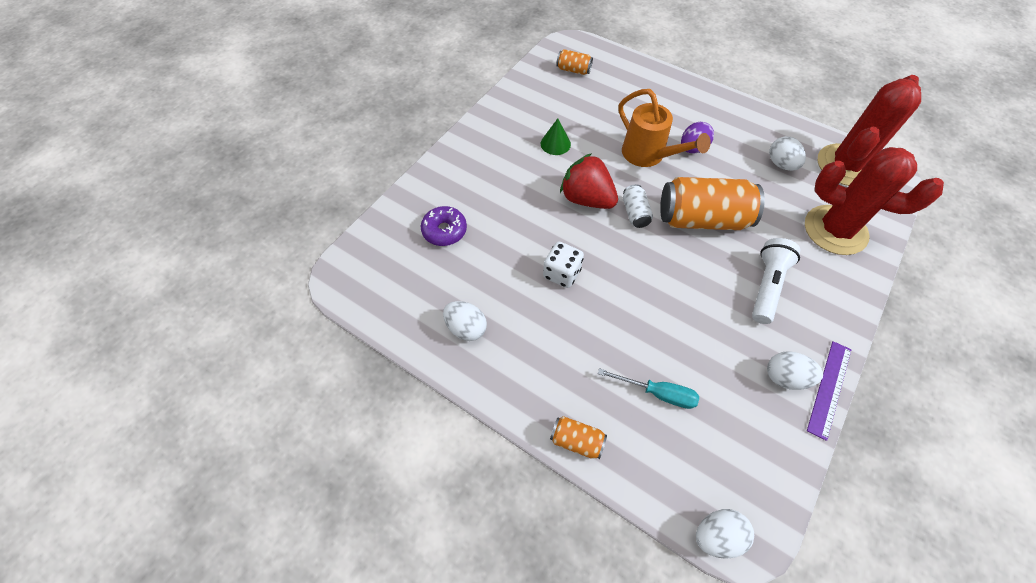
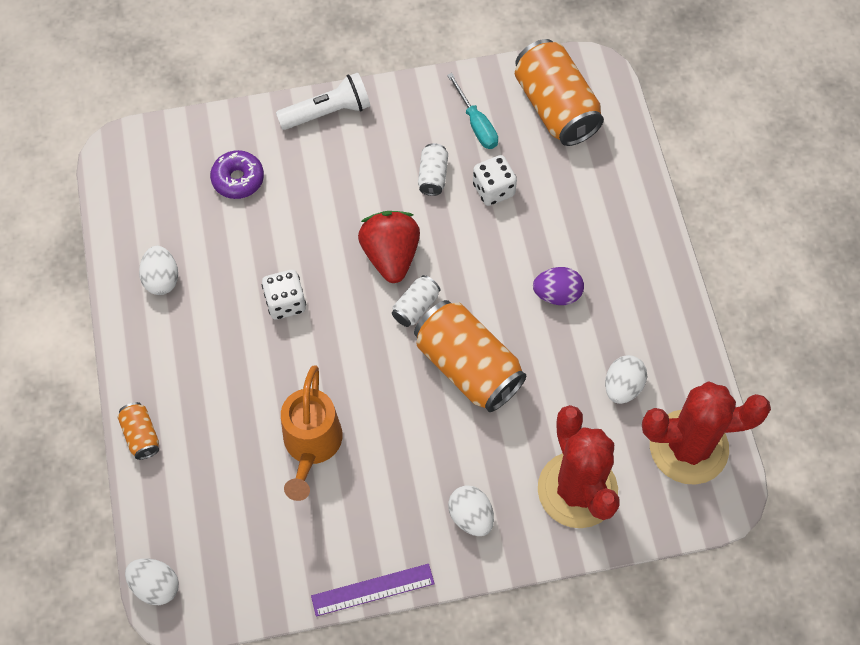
camera: 45 degrees right, 5 degrees up
(555, 144) = (433, 176): green cone -> white can
(573, 70) = (555, 107): orange can -> orange can, size x2.13
(595, 126) = (493, 190): none -> white dice
(648, 155) = (504, 263): orange watering can -> orange watering can (311, 445)
(657, 393) = (239, 462): turquoise screwdriver -> turquoise screwdriver (476, 124)
(767, 286) = (440, 473): white flashlight -> white flashlight (328, 112)
(785, 377) = (350, 548): white egg -> white egg (471, 516)

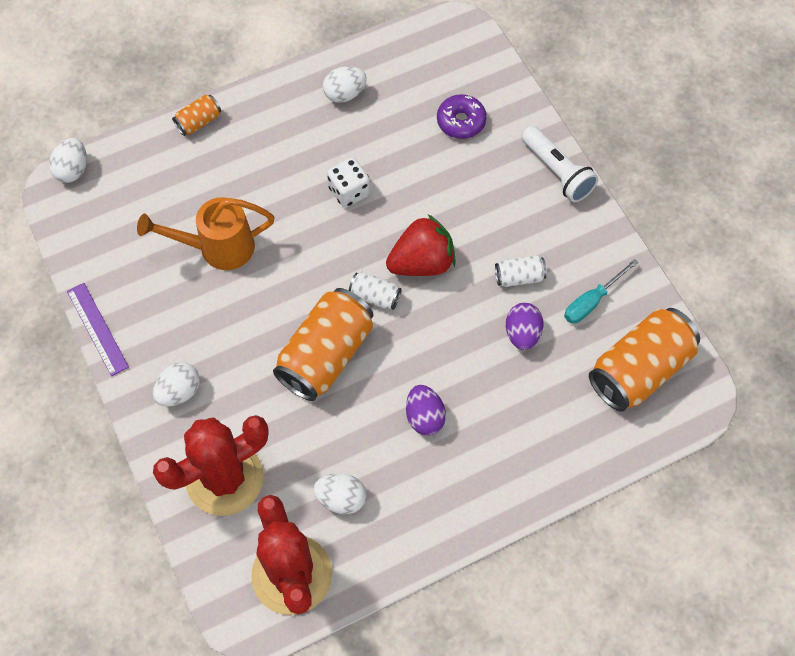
camera: 75 degrees right, 0 degrees up
(493, 190) = (522, 334): white dice -> purple egg

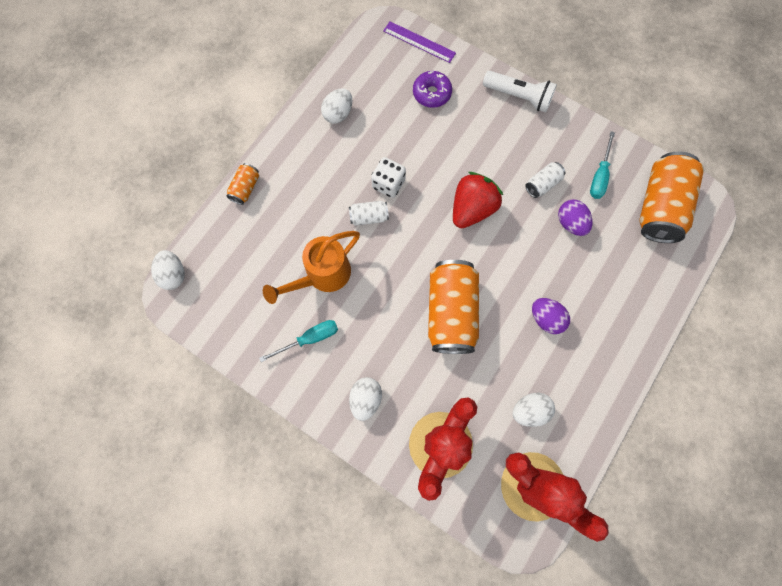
camera: 30 degrees left, 10 degrees up
(97, 329) = (274, 386): purple ruler -> purple ruler (419, 42)
(163, 302) = (309, 339): none -> turquoise screwdriver
(375, 296) = (456, 251): white can -> white can (369, 217)

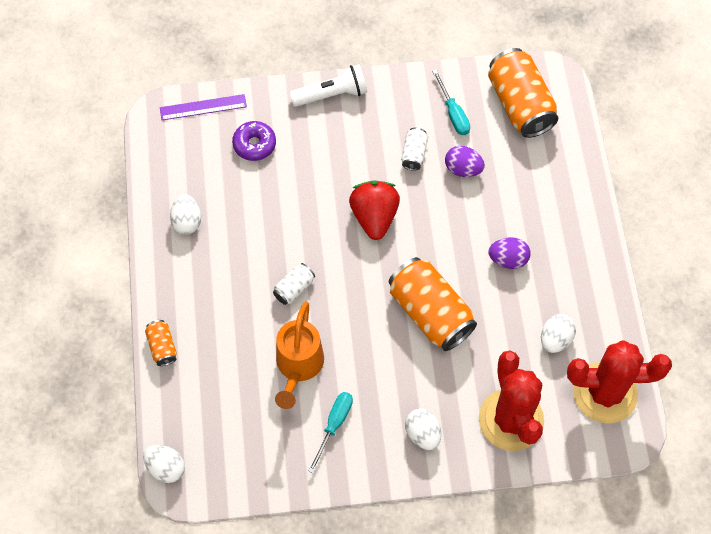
camera: 40 degrees left, 10 degrees down
(388, 184) = (286, 249): white dice -> none

